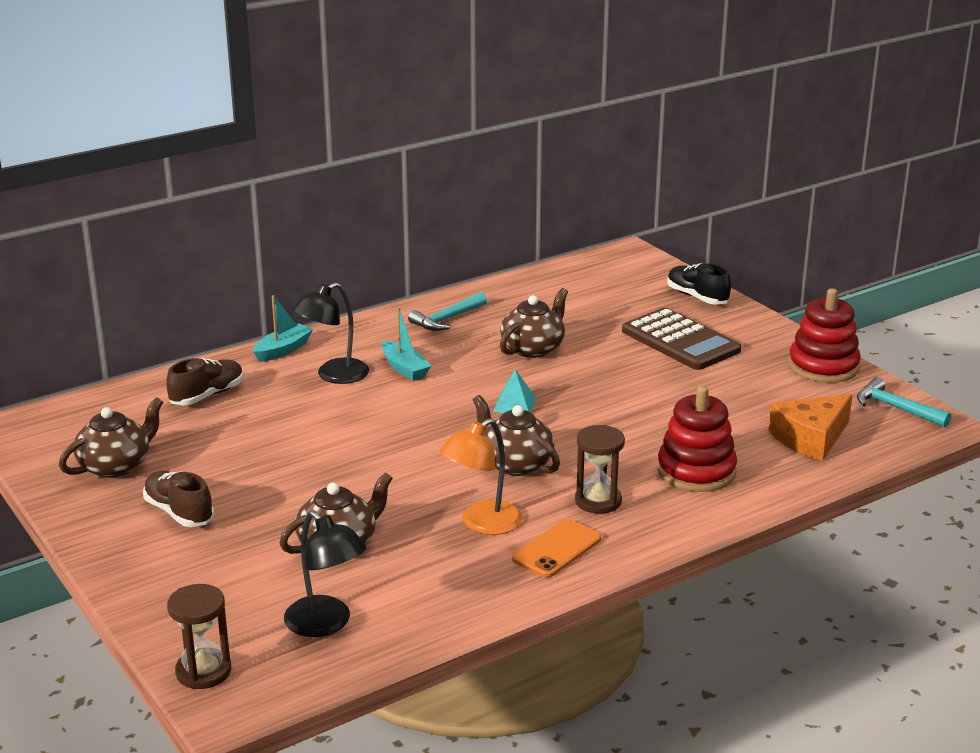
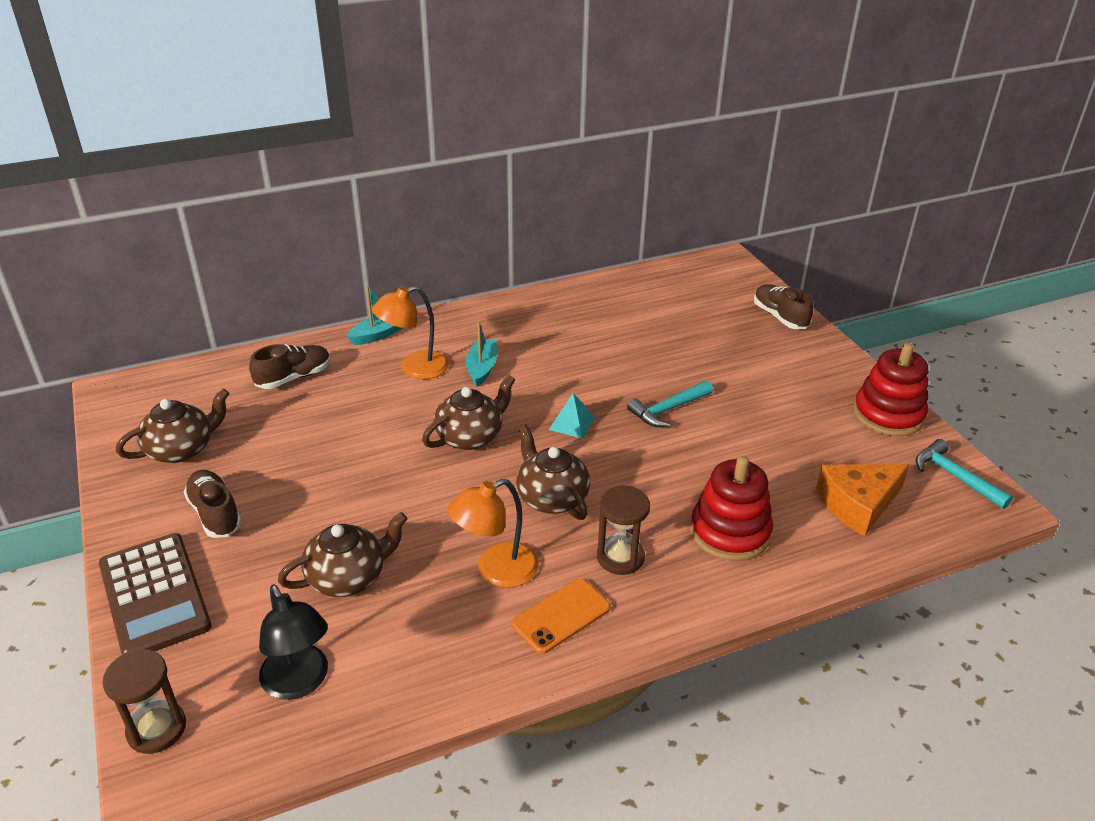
camera: 10 degrees right, 10 degrees up
(333, 375) = (414, 368): black lamp -> orange lamp
(404, 368) = (482, 368): turquoise boat -> turquoise boat turned 150 degrees counterclockwise
(447, 319) = (538, 316): turquoise hammer -> turquoise hammer (668, 409)
(533, 348) = (608, 359): brown teapot -> brown teapot (470, 436)
(680, 341) = (752, 366): brown calculator -> brown calculator (154, 595)
(697, 297) = (780, 317): black shoe -> brown shoe

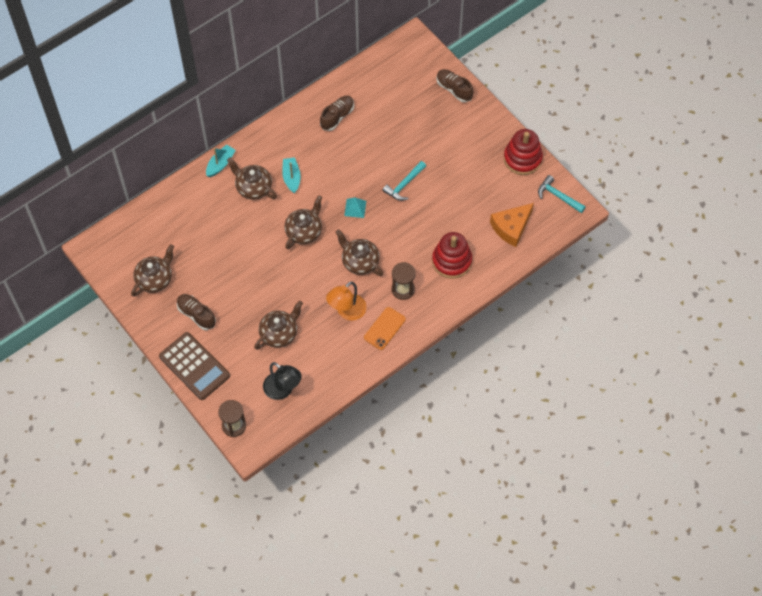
camera: 15 degrees left, 25 degrees up
(294, 377) = (187, 212): brown shoe -> brown shoe (337, 117)
(414, 368) = (253, 188): orange lamp -> brown teapot

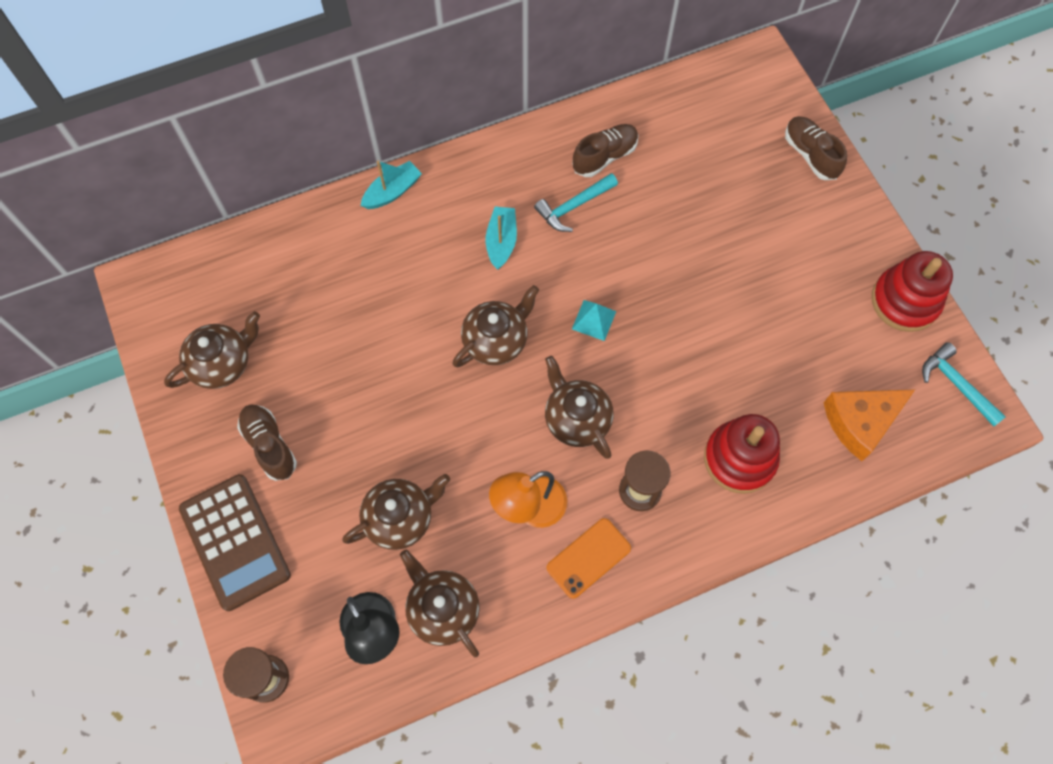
camera: 15 degrees right, 5 degrees up
(253, 188) = (433, 244): brown teapot -> brown teapot (442, 609)
(404, 184) = (688, 298): turquoise hammer -> turquoise hammer (574, 206)

